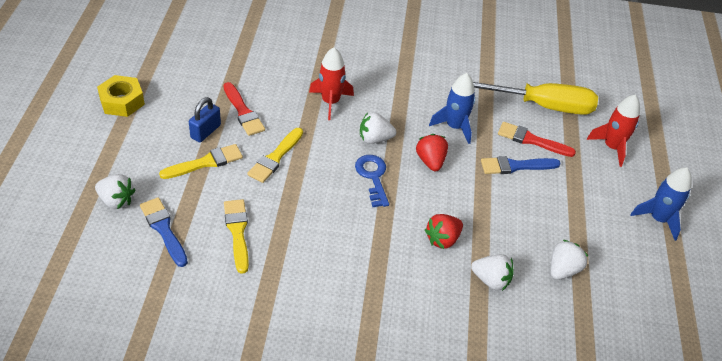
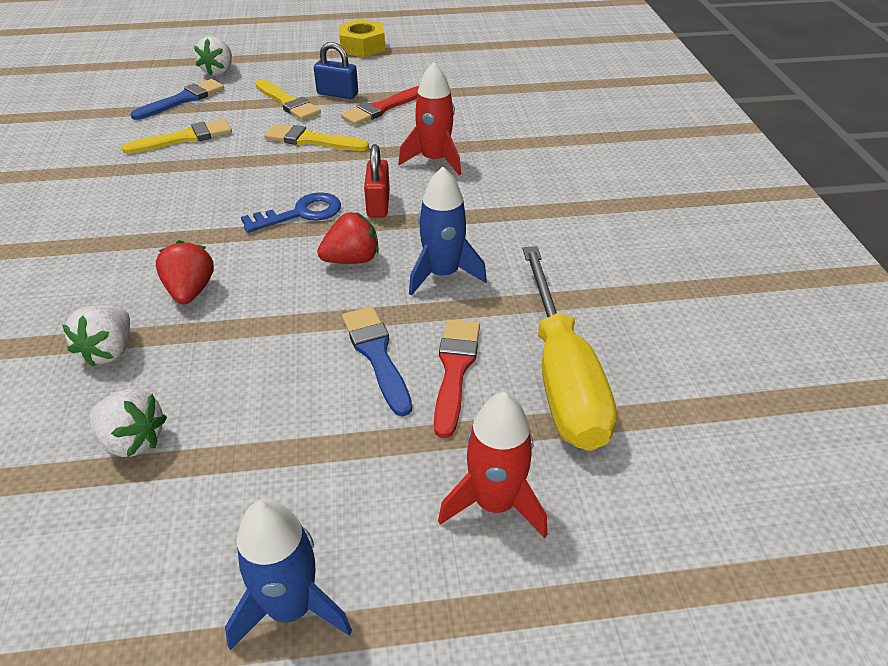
camera: 80 degrees right, 5 degrees down
(374, 139) = (378, 204): white strawberry -> red padlock
(442, 239) = (190, 291): red strawberry -> red strawberry turned 45 degrees clockwise

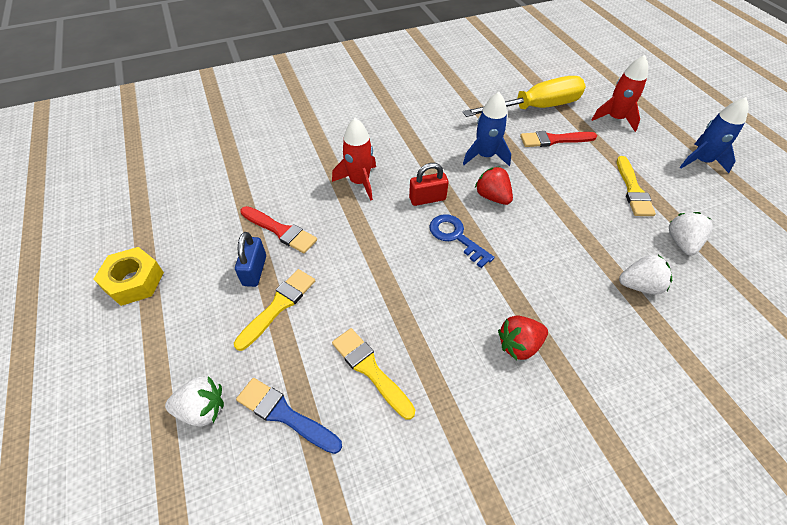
camera: 105 degrees left, 10 degrees up
(190, 291) = (566, 267): red strawberry -> red strawberry (519, 345)
(311, 140) = (348, 264): yellow brush -> yellow brush (633, 190)
(376, 355) = (562, 168): blue brush -> none

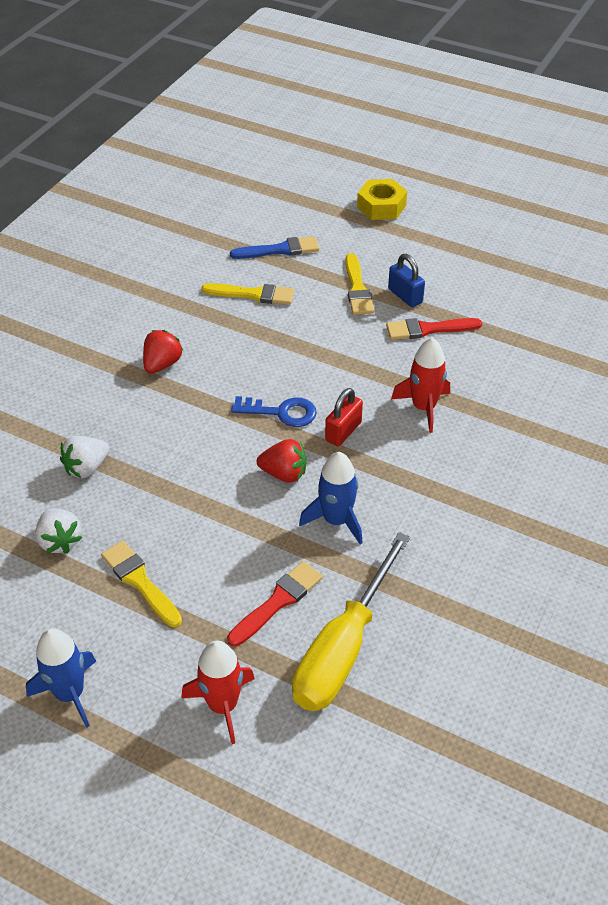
camera: 140 degrees right, 5 degrees down
(134, 281) = (472, 245): yellow nut -> yellow nut (381, 206)
(202, 409) = (329, 227): white strawberry -> none

